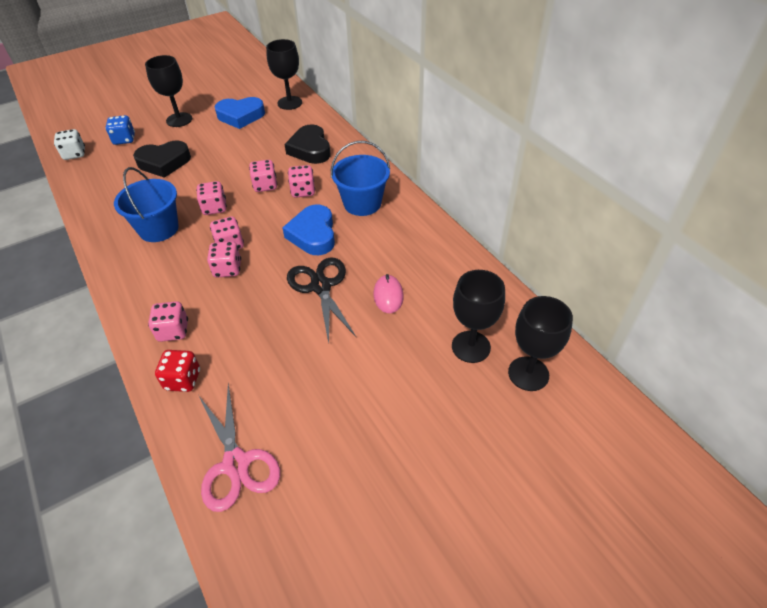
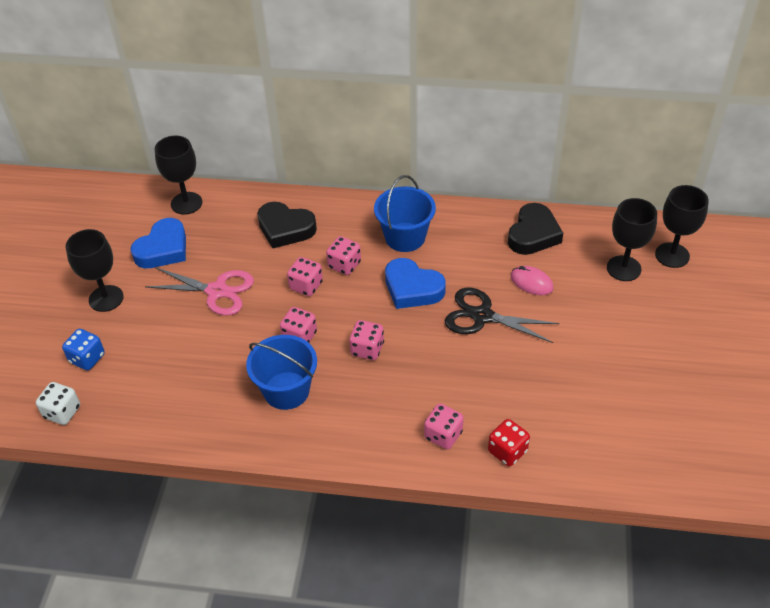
camera: 50 degrees left, 0 degrees up
(164, 163) = (175, 343): black heart -> black heart (533, 234)
(227, 269) = (399, 365): pink dice -> none
(236, 464) = (620, 453): pink scissors -> pink scissors (217, 291)

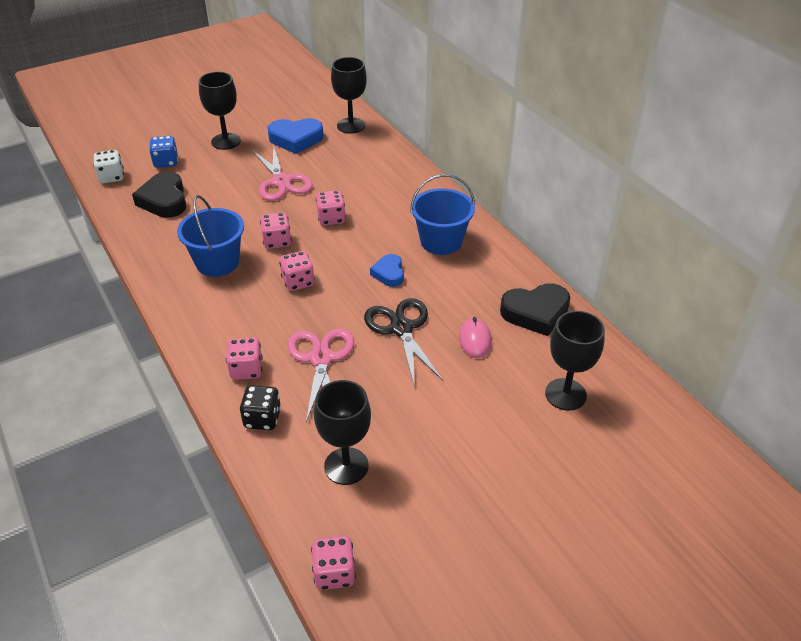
camera: 50 degrees right, 5 degrees down
(285, 228) = (378, 179): black heart -> black heart (164, 200)
(344, 265) = (374, 226): pink dice -> pink dice (334, 573)
(412, 288) = (389, 273): blue heart -> blue heart, size x0.60
(472, 381) = (321, 358): none -> pink scissors
(507, 451) = (262, 418): red dice -> black dice
(672, 255) = (627, 423): black goblet -> black goblet (346, 466)

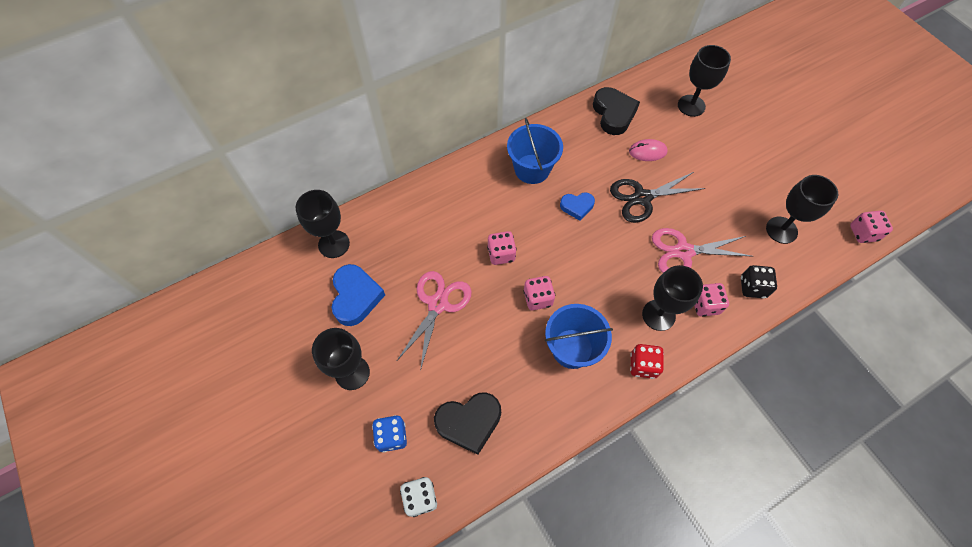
camera: 90 degrees left, 20 degrees up
(186, 311) = (643, 365): none -> red dice
(241, 328) = (658, 315): none -> black goblet
(281, 182) = (438, 304): pink scissors -> pink scissors turned 45 degrees counterclockwise
(298, 282) = (594, 275): pink dice -> none

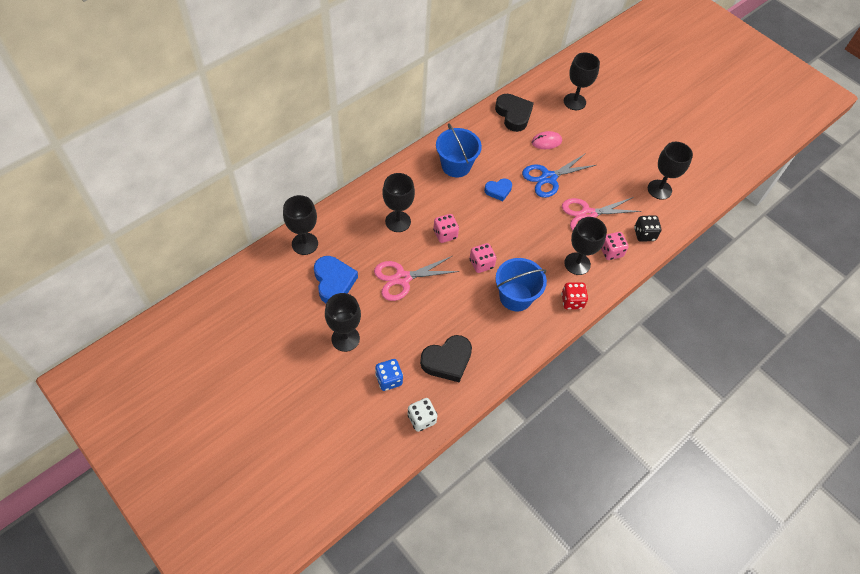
camera: 15 degrees left, 5 degrees down
(438, 304) = (402, 278): pink scissors -> pink scissors turned 120 degrees counterclockwise
(448, 230) = (398, 221): none -> black goblet
(642, 198) = (548, 178): black scissors -> blue scissors
(863, 233) = (720, 184): pink dice -> none

